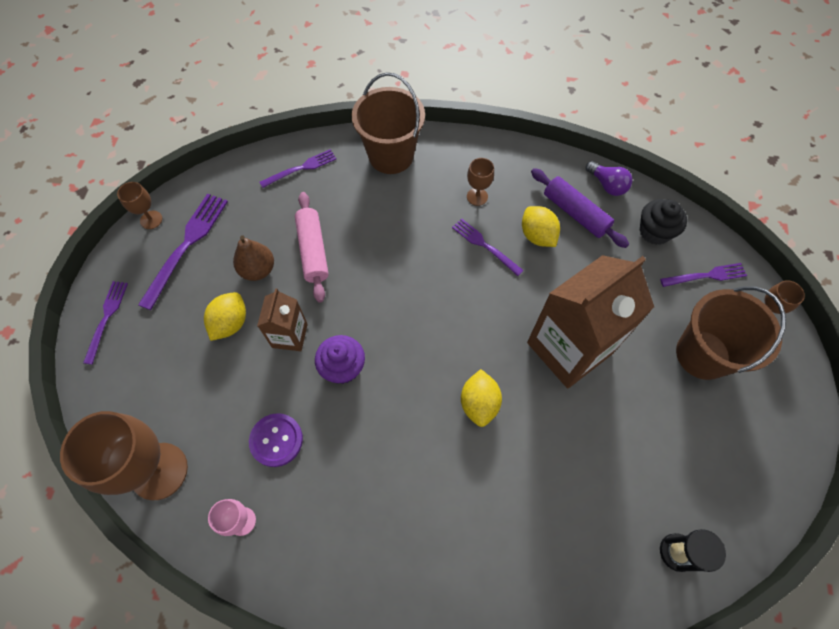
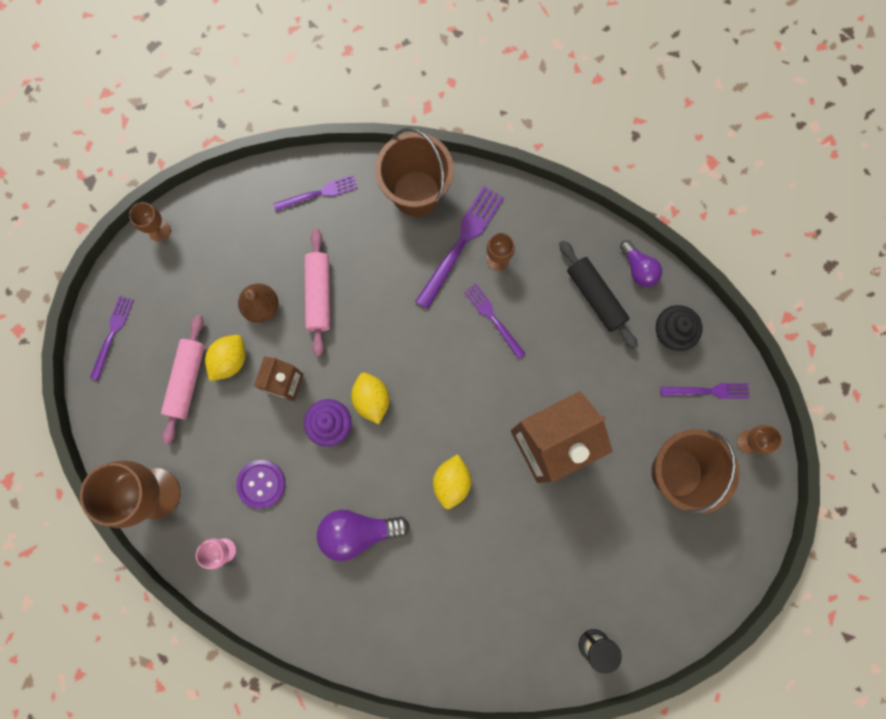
camera: 10 degrees right, 15 degrees up
(187, 244) = (194, 266): purple fork -> purple fork (462, 242)
(187, 349) = (187, 380): none -> pink rolling pin
(389, 473) = (358, 532): none -> purple light bulb
(537, 236) = (549, 316): yellow lemon -> yellow lemon (372, 399)
(575, 213) = (595, 297): purple rolling pin -> black rolling pin

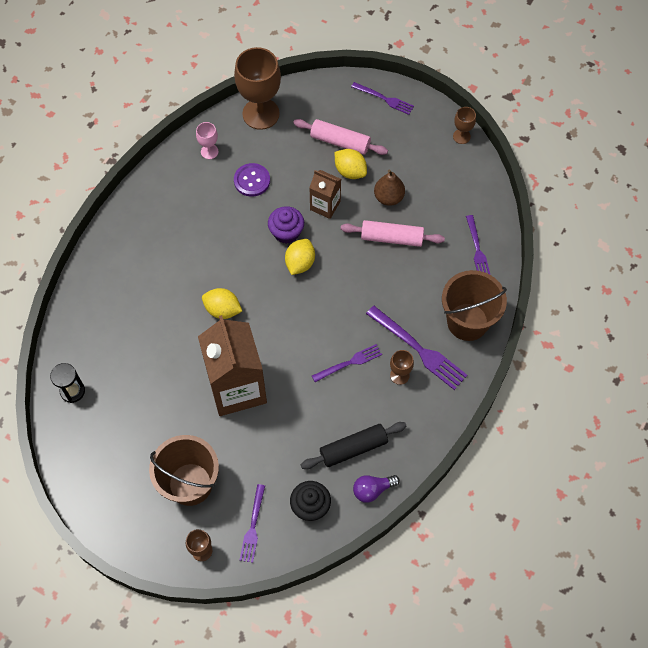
camera: 100 degrees right, 15 degrees down
(358, 532) = (201, 239): purple light bulb -> none
(372, 399) = (300, 263): yellow lemon -> yellow lemon turned 60 degrees counterclockwise

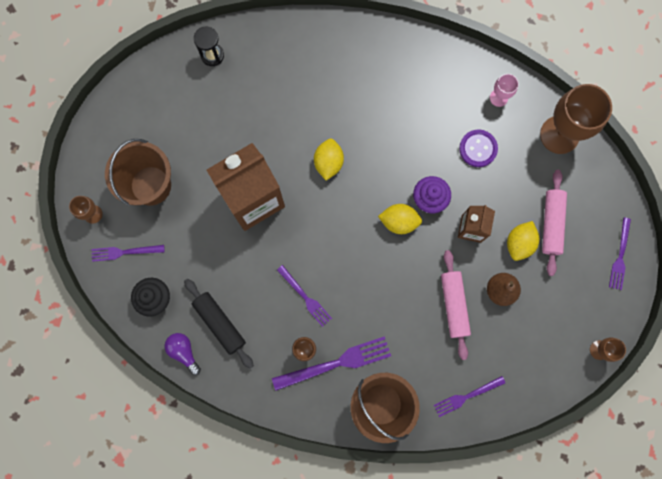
camera: 75 degrees right, 15 degrees up
(419, 350) = (337, 363): purple fork -> purple fork turned 135 degrees counterclockwise

